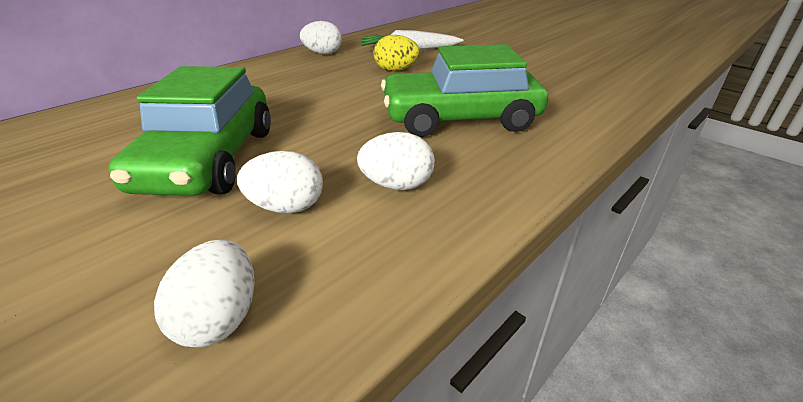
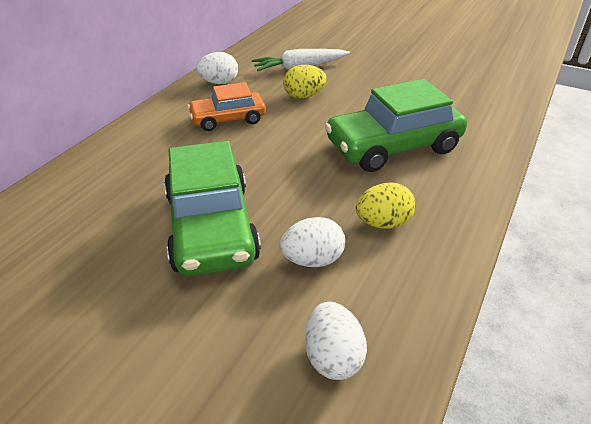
camera: 15 degrees left, 5 degrees up
(307, 79) = (228, 119): none -> orange car
(397, 185) = (383, 223): white egg -> yellow egg

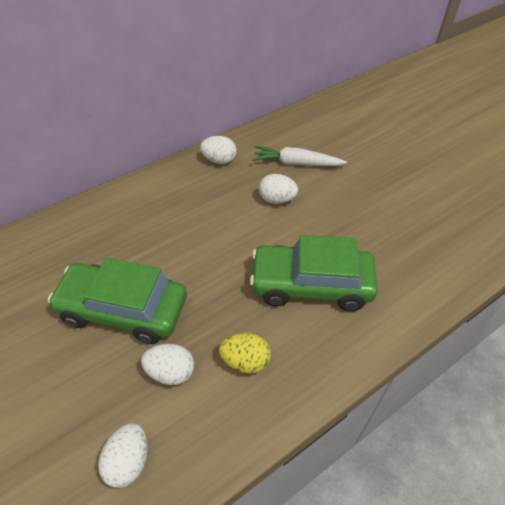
camera: 25 degrees right, 10 degrees up
(211, 227) = (123, 310): green car -> green car turned 90 degrees clockwise
(228, 119) = (201, 204): orange car -> none
(304, 96) = (277, 199): yellow egg -> white egg

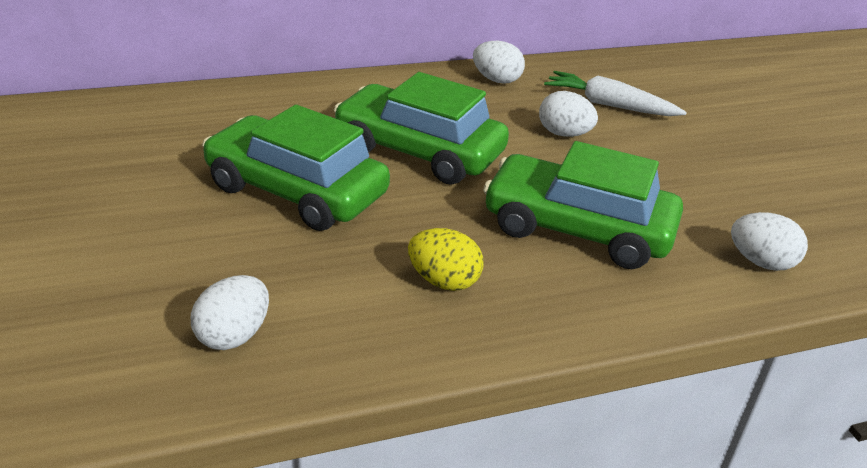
camera: 15 degrees right, 15 degrees down
(171, 372) = (332, 265): white egg -> white egg (761, 262)
(191, 245) = (419, 151): none -> green car

